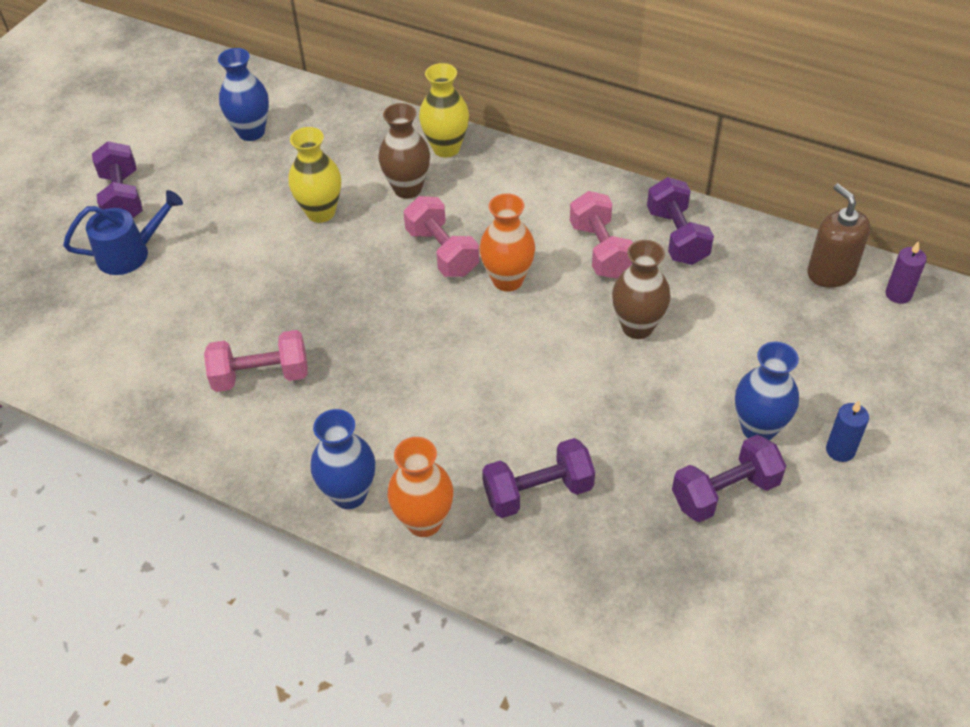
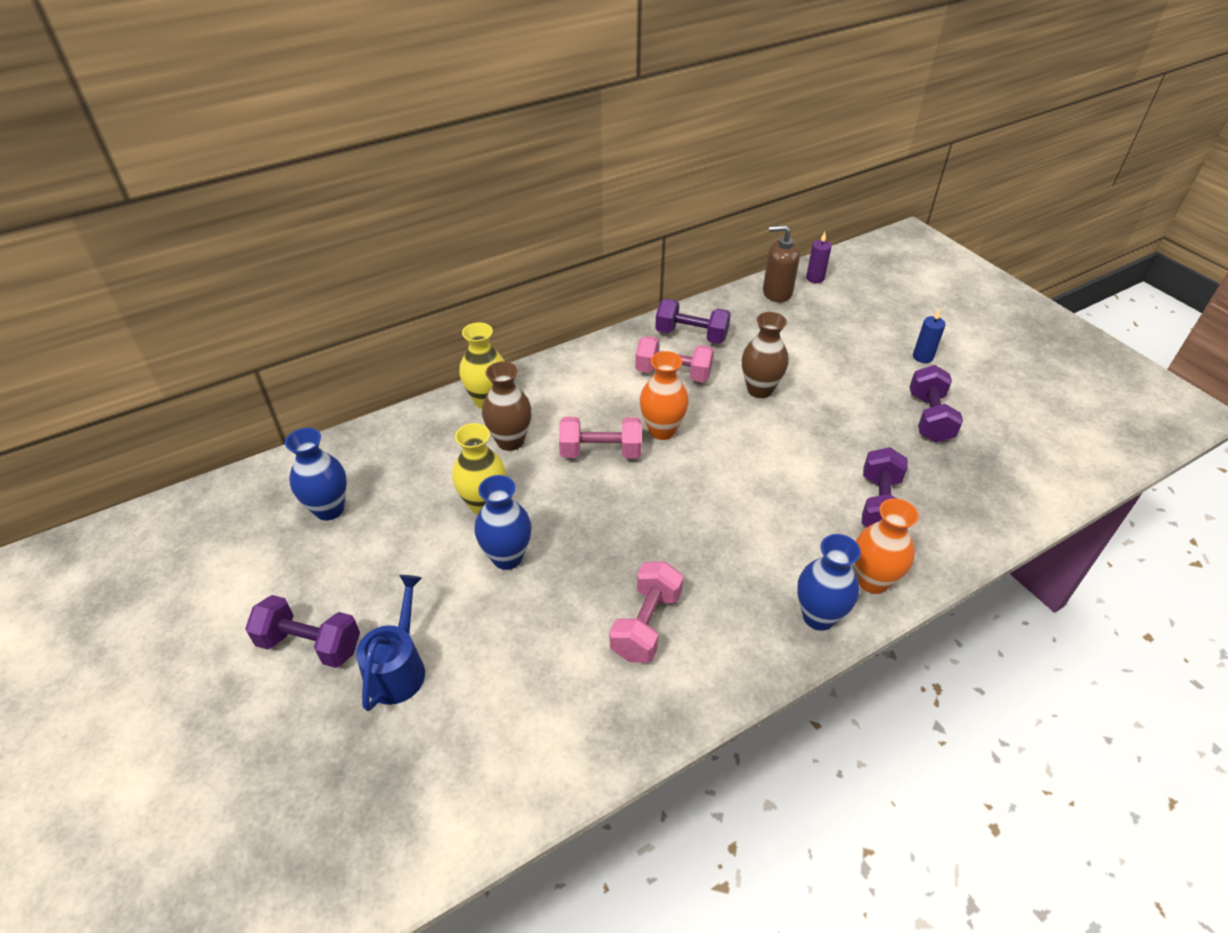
camera: 60 degrees left, 5 degrees down
(758, 428) = (885, 380): blue vase -> blue vase (507, 557)

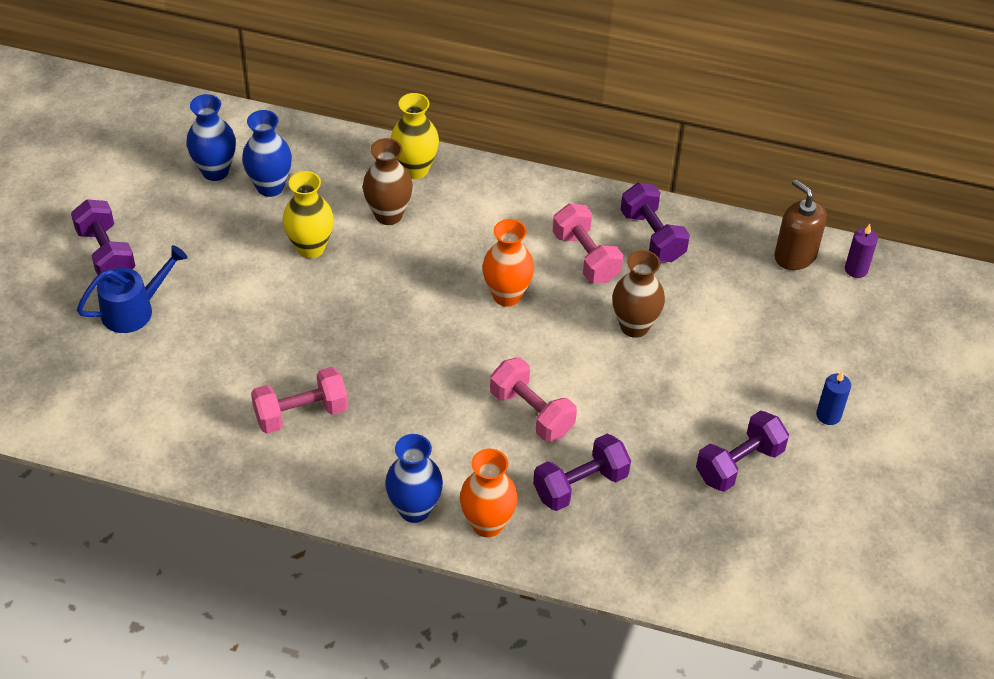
camera: 45 degrees right, 5 degrees up
(507, 557) = (278, 296): blue vase -> blue vase (270, 187)
(600, 452) = (438, 275): pink dumbbell -> pink dumbbell (531, 412)

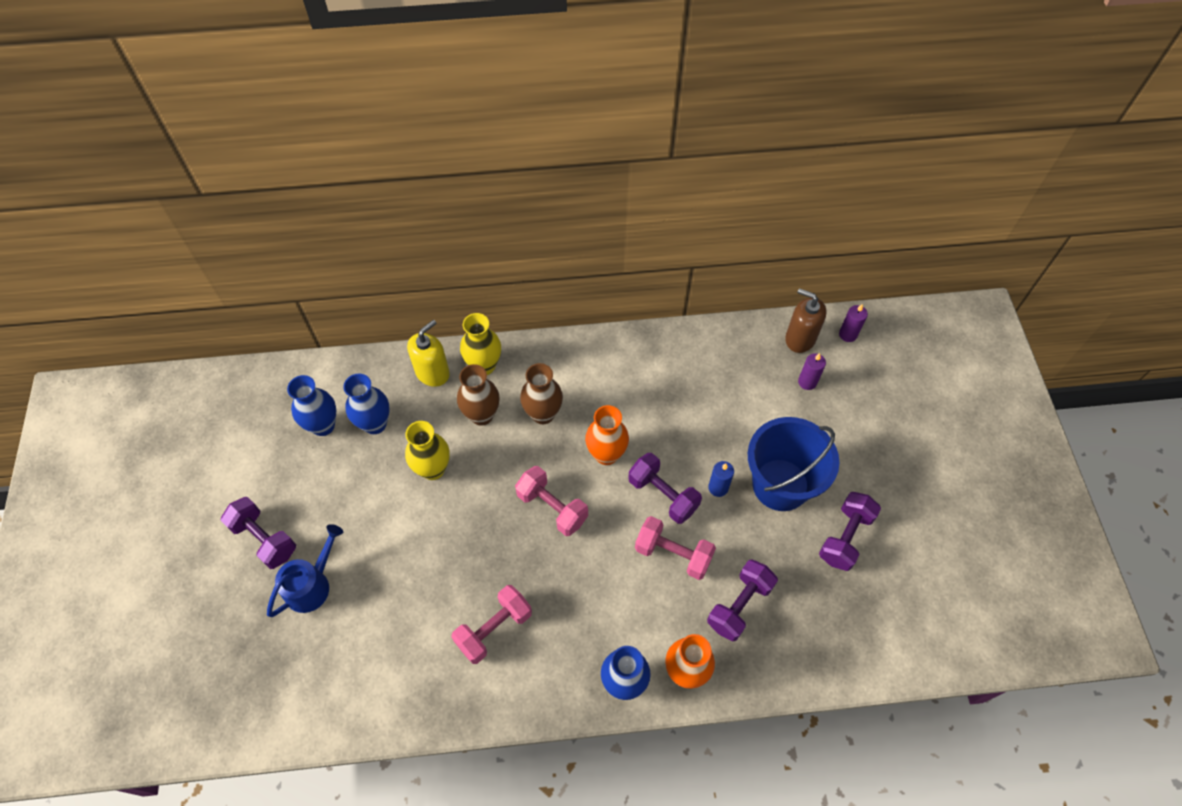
camera: 20 degrees left, 10 degrees up
(355, 158) = (432, 372): none -> yellow soap dispenser
(586, 257) = (650, 397): pink dumbbell -> pink dumbbell (552, 507)
(634, 326) = (714, 445): brown vase -> brown vase (543, 414)
(652, 236) = (690, 360): purple dumbbell -> purple dumbbell (663, 495)
(691, 389) = (780, 484): none -> blue bucket
(779, 301) = (807, 382): none -> purple candle
(828, 415) = (887, 468): blue candle -> blue candle (718, 488)

